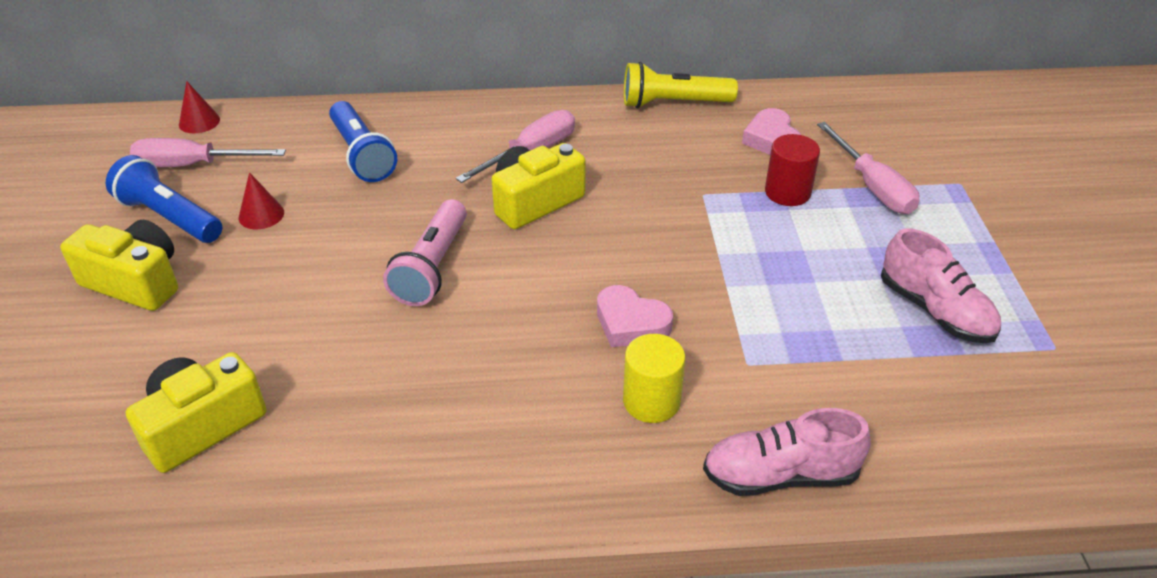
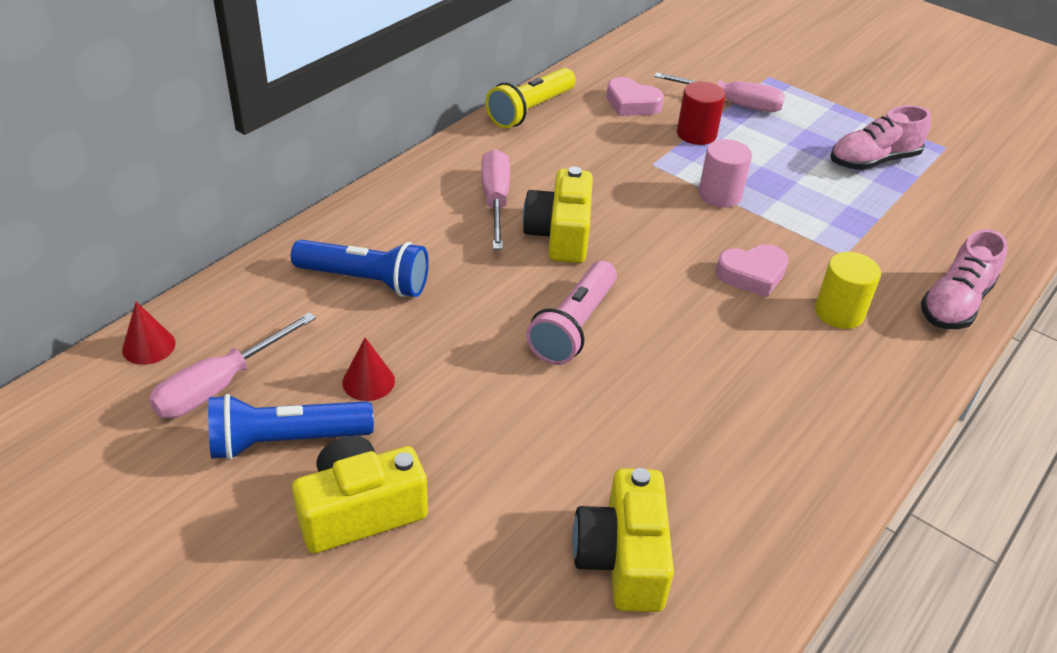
camera: 50 degrees left, 0 degrees up
(432, 267) = (573, 327): pink flashlight -> pink flashlight turned 60 degrees clockwise
(718, 249) = (719, 195): none -> pink cylinder
(935, 311) = (873, 161): pink shoe -> pink shoe turned 150 degrees clockwise

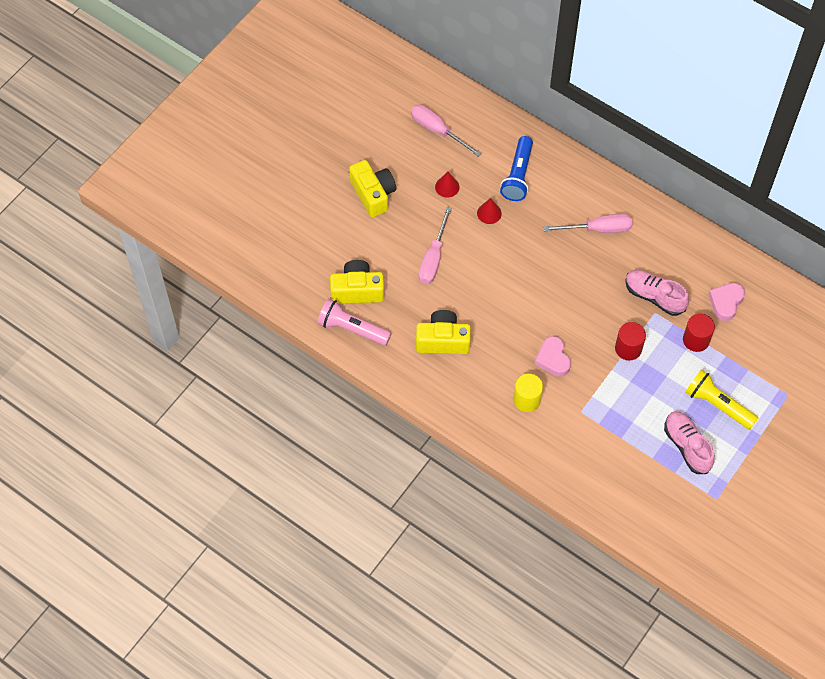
camera: 90 degrees right, 20 degrees up
(148, 346) = (458, 98): red cone -> red cone (489, 213)
(286, 441) = (408, 161): blue flashlight -> none
(530, 110) = (702, 242): yellow flashlight -> yellow flashlight (717, 404)
(560, 234) = (572, 262): yellow camera -> yellow camera (443, 340)
(573, 327) = (497, 270): pink flashlight -> pink flashlight (352, 329)
(719, 195) = (628, 348): pink cylinder -> red cylinder
(732, 104) = (741, 365): pink screwdriver -> pink screwdriver (433, 258)
(955, 304) = (544, 463): pink shoe -> pink shoe (654, 296)

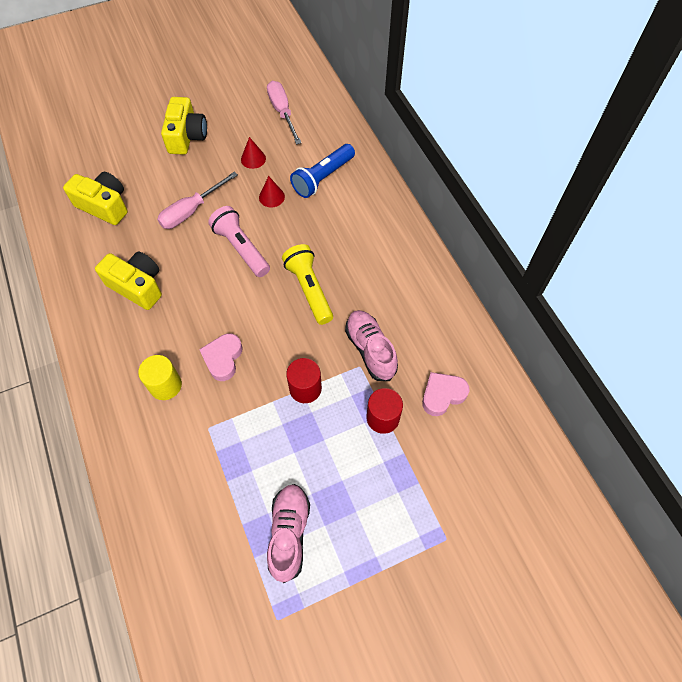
camera: 30 degrees right, 0 degrees up
(352, 329) = (70, 235): pink flashlight -> pink flashlight (241, 248)
(598, 229) = (362, 258): pink screwdriver -> none
(717, 404) = (357, 504): yellow flashlight -> yellow flashlight (309, 289)

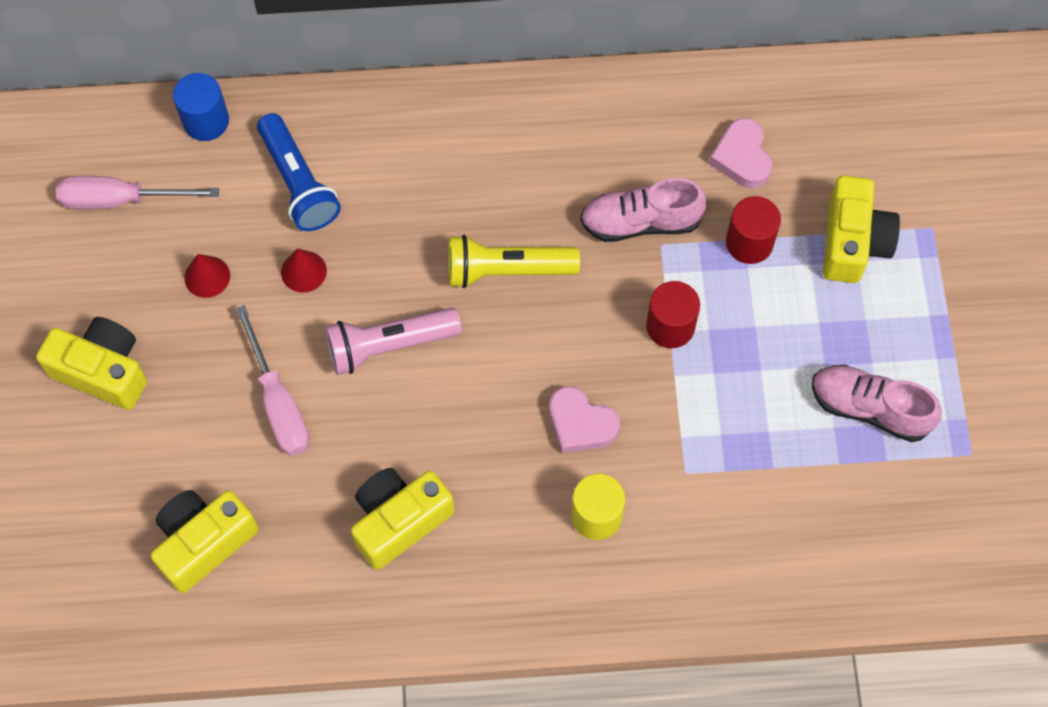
camera: 70 degrees left, 5 degrees up
(341, 129) = (206, 121): none -> blue cylinder
(411, 485) = (853, 242): none -> yellow camera

